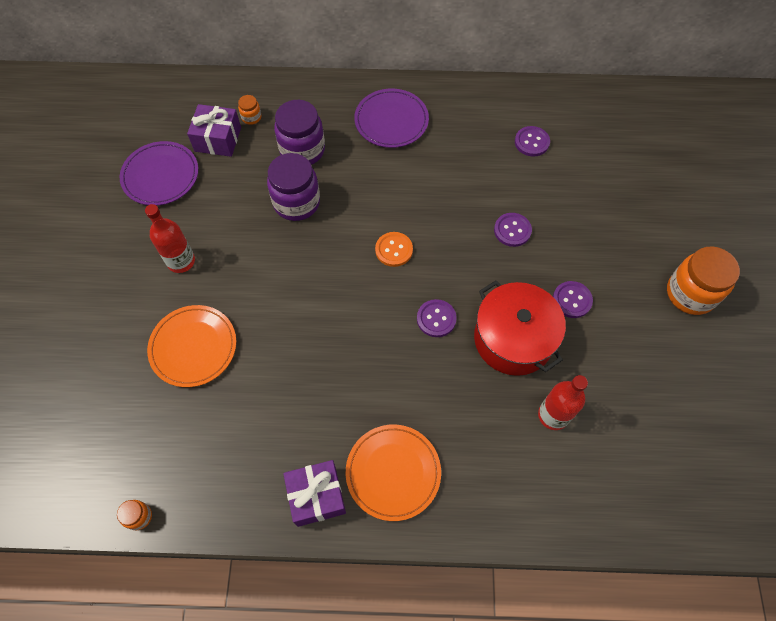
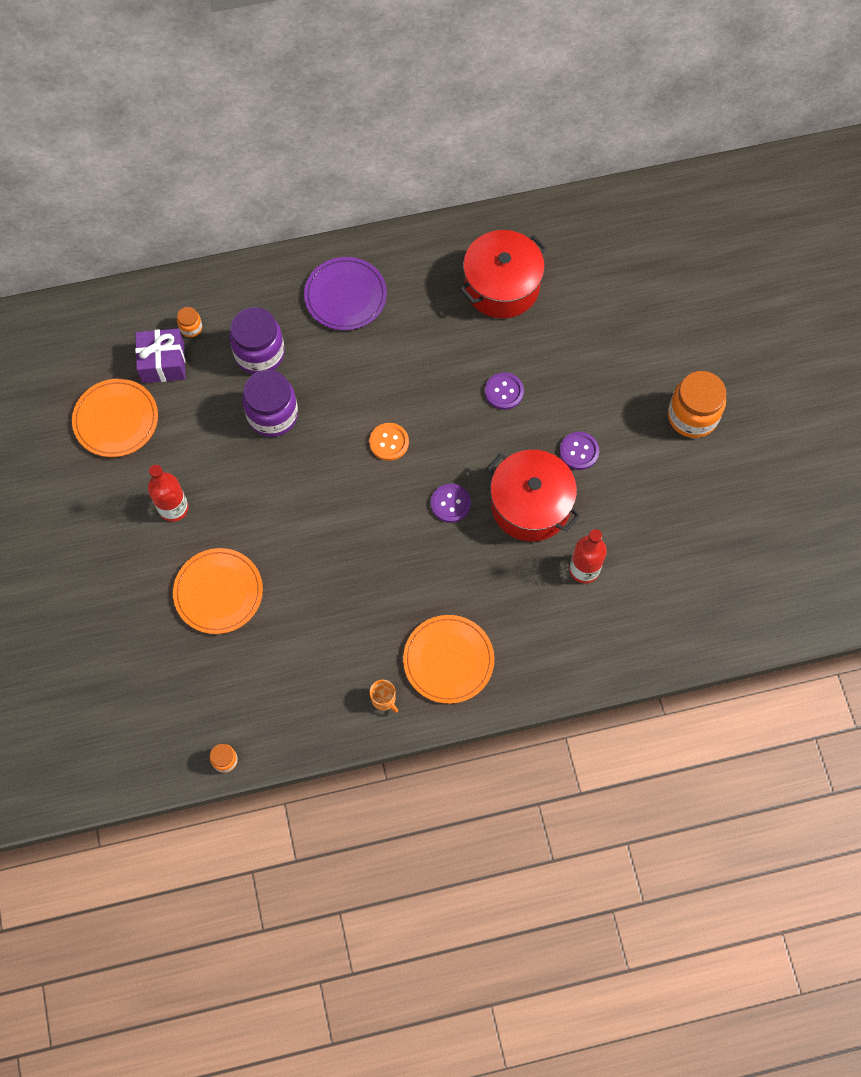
camera: 15 degrees left, 5 degrees up
(160, 175) = (116, 420): purple plate -> orange plate
(316, 496) = (384, 699): purple gift -> orange mug
(531, 142) = (501, 286): purple button -> red pot

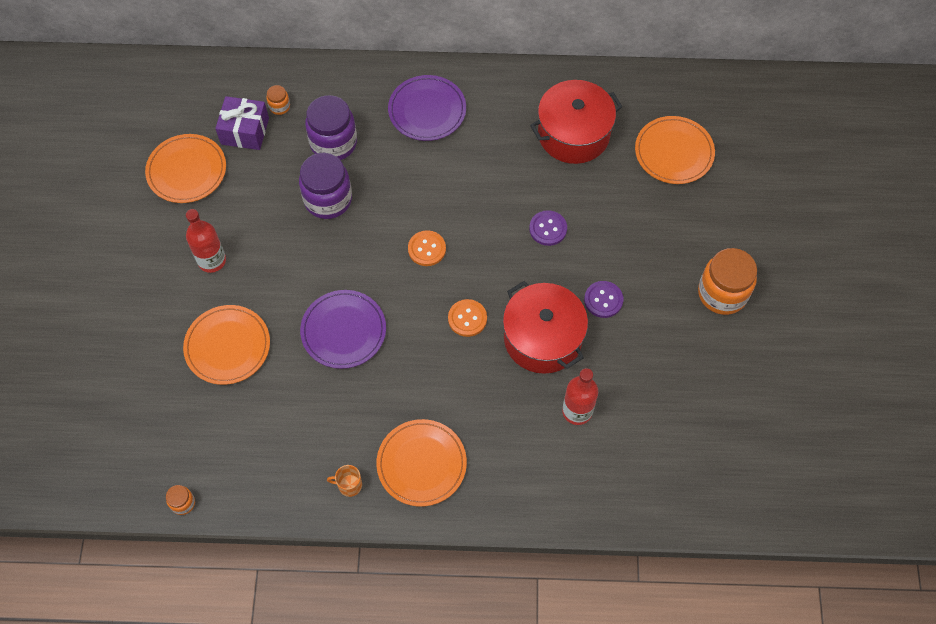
camera: 15 degrees right, 5 degrees down
(331, 547) = (343, 331): none -> purple plate
(384, 699) = (349, 485): orange mug -> orange mug turned 120 degrees clockwise
(450, 504) = (467, 318): purple button -> orange button
(607, 282) = (674, 152): none -> orange plate

